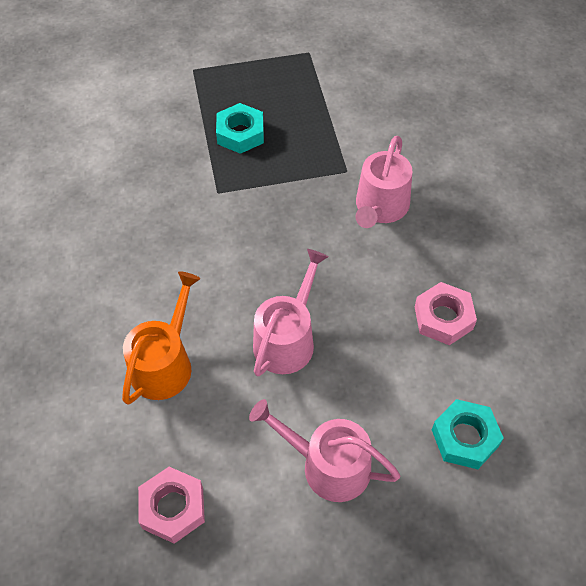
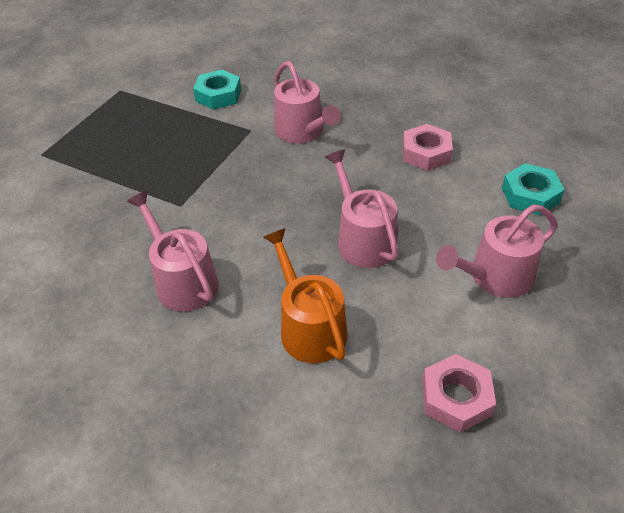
camera: 50 degrees left, 10 degrees down
(145, 252) = (183, 281): none -> pink watering can
(240, 133) = (142, 163): turquoise nut -> turquoise nut (218, 95)

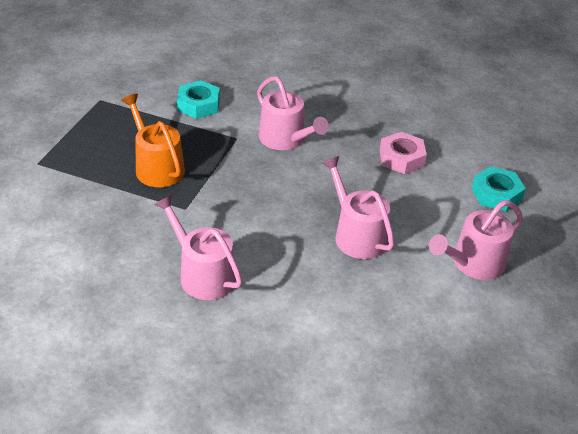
camera: 10 degrees left, 5 degrees down
(309, 327) = (322, 309): orange watering can -> orange watering can (157, 167)
(456, 398) = (452, 359): pink nut -> none

